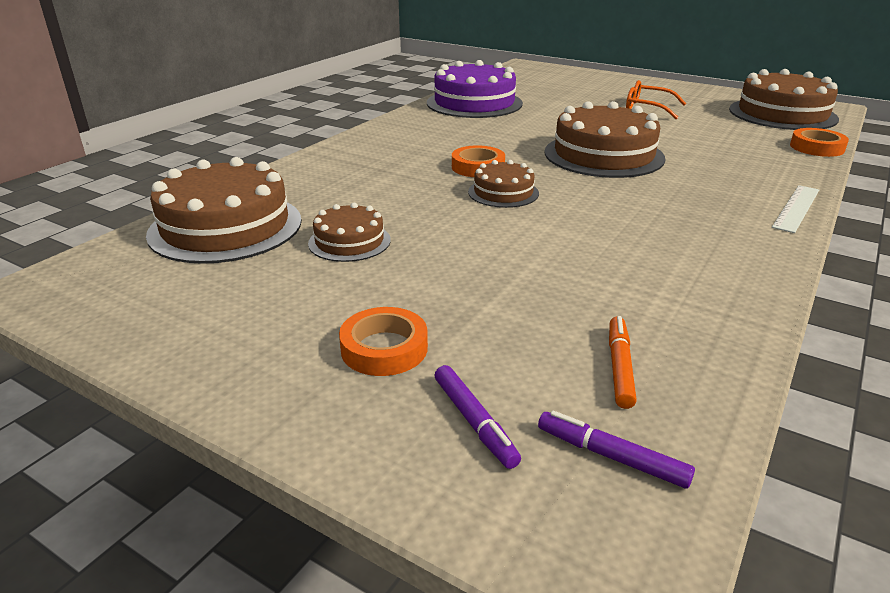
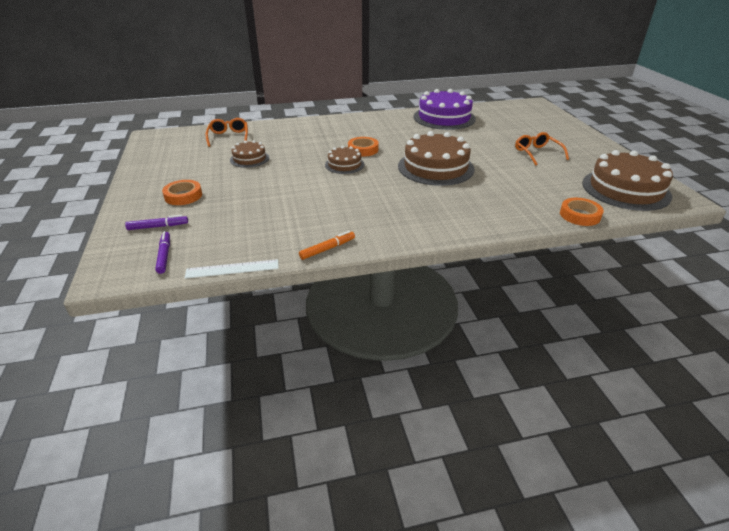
camera: 45 degrees right, 5 degrees up
(226, 227) = (228, 137): brown cake -> orange glasses
(474, 422) = (158, 226): purple marker -> purple marker turned 120 degrees counterclockwise
(619, 367) = (224, 239): orange marker -> orange marker (327, 249)
(796, 208) = (459, 233): white ruler -> white ruler (232, 269)

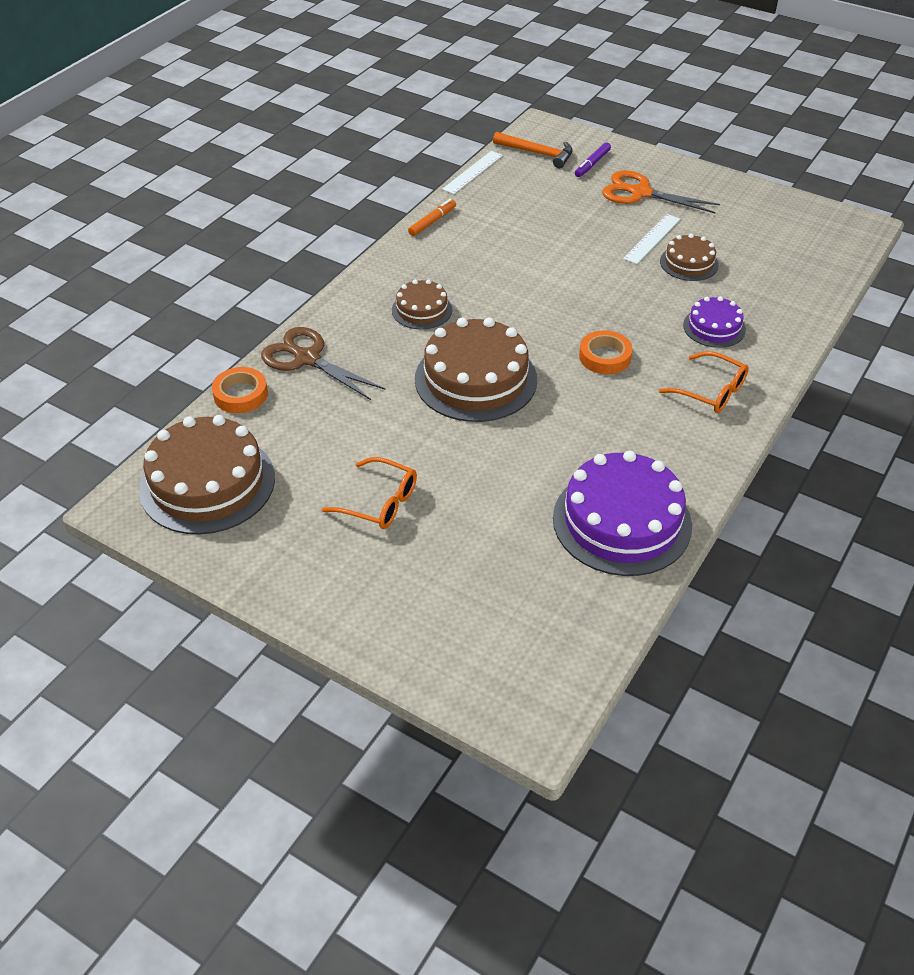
camera: 135 degrees right, 10 degrees up
(164, 255) = (537, 153): purple marker -> orange hammer
(183, 196) = (640, 193): orange tape -> orange scissors
(228, 137) = (787, 277): orange glasses -> orange glasses (711, 391)
(237, 174) = (652, 239): none -> white ruler
(298, 138) = (714, 327): none -> purple cake
(327, 249) = (432, 221): orange marker -> orange marker turned 150 degrees counterclockwise
(344, 165) = (580, 318): brown cake -> brown cake (422, 310)
(519, 213) = (307, 359): none -> brown scissors

